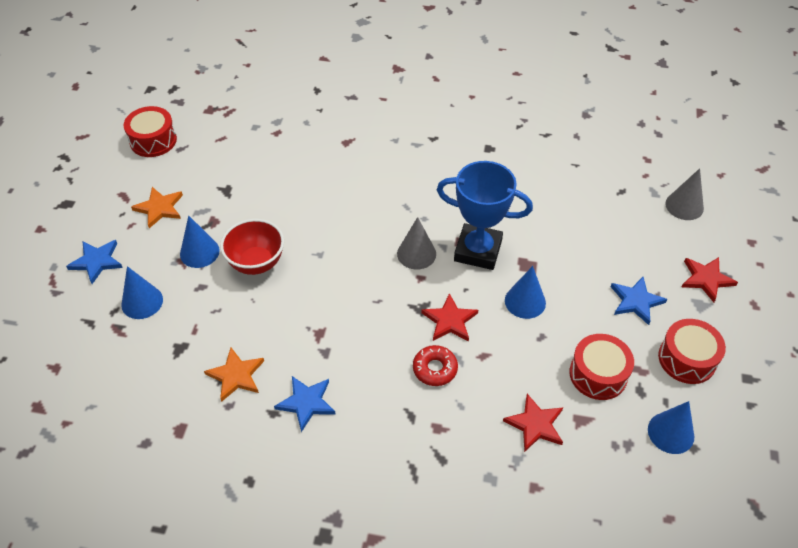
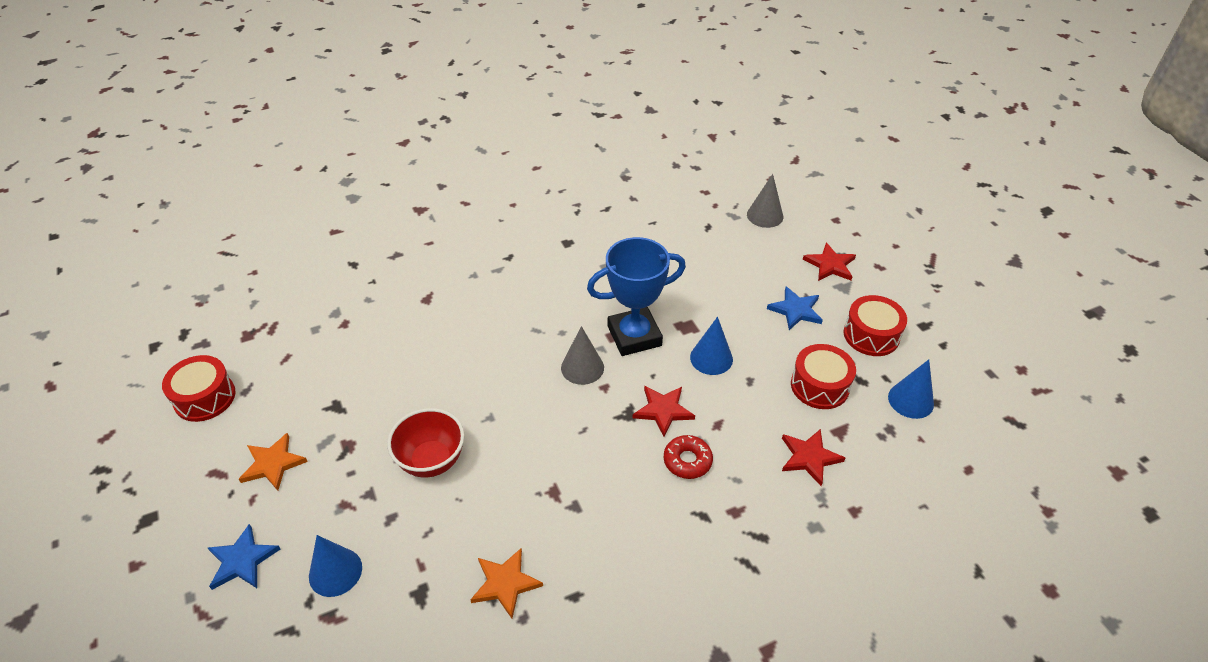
camera: 35 degrees left, 5 degrees down
(199, 252) = (359, 484): blue cone -> none
(306, 403) = (598, 565): blue star -> none

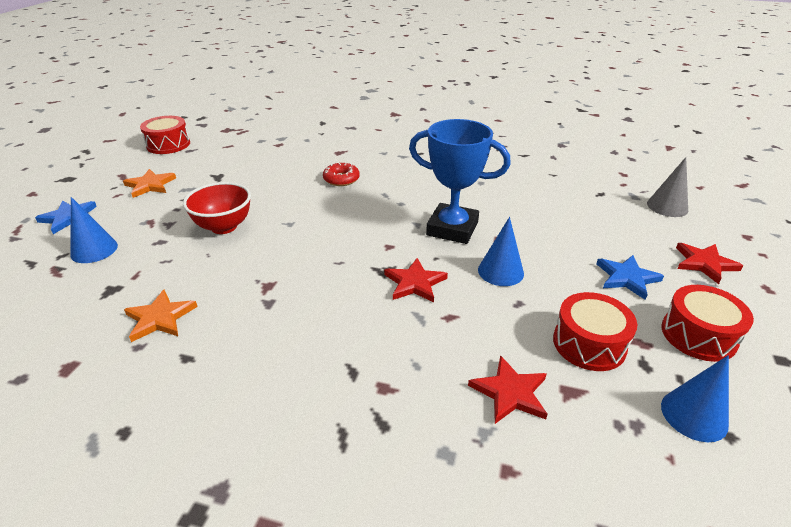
camera: 40 degrees right, 10 degrees down
(582, 367) = (388, 228): grey cone -> none
(687, 461) = (390, 326): red donut -> red donut (341, 179)

